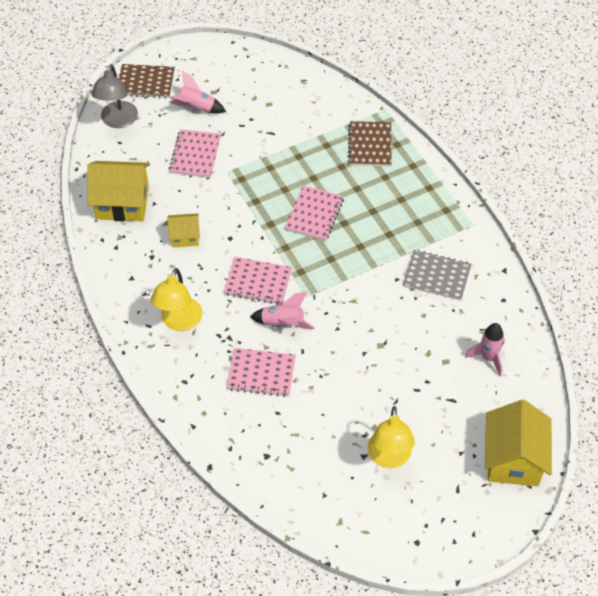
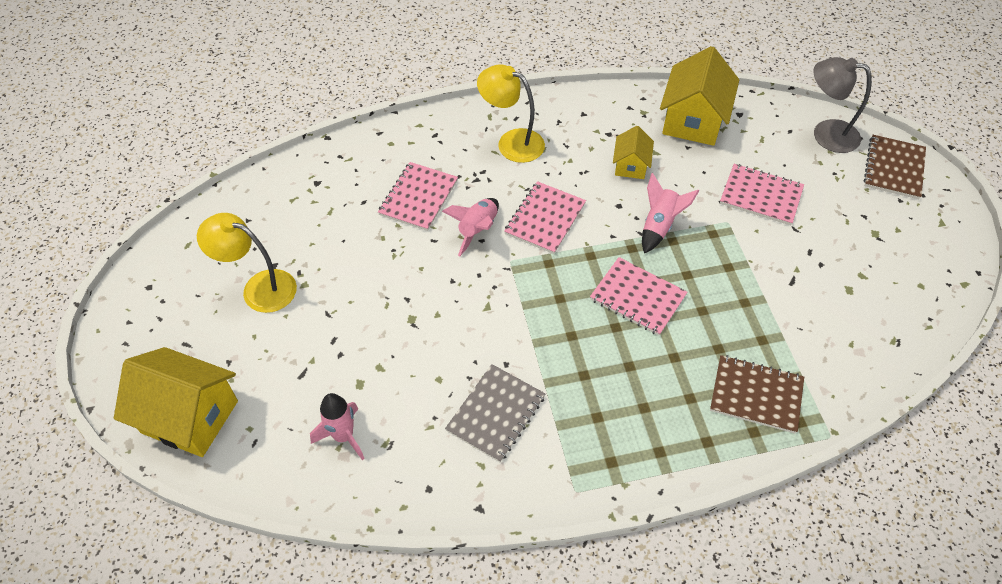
camera: 105 degrees right, 0 degrees up
(196, 108) = (845, 211): pink rocket -> pink rocket (659, 226)

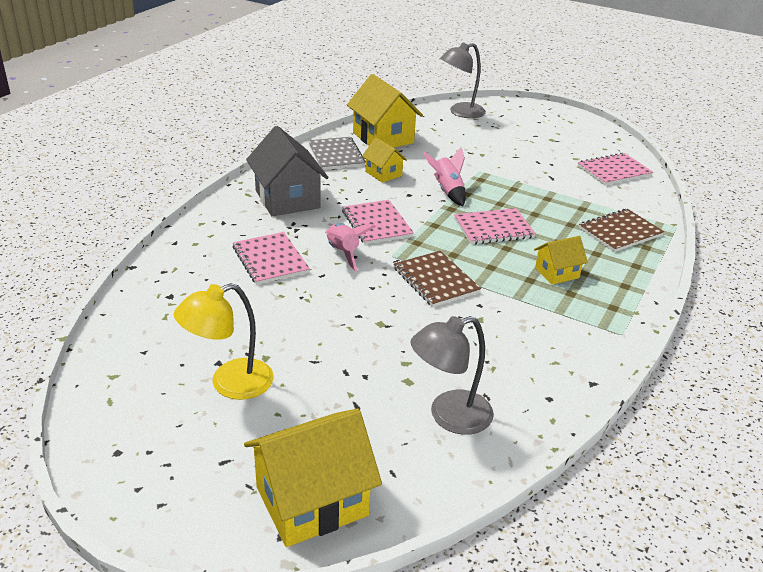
camera: 50 degrees left, 20 degrees down
(343, 436) = (449, 416): pink rocket -> grey lamp
(496, 413) = (517, 332): grey notebook -> grey notebook (336, 155)
(511, 142) = (287, 199): yellow lamp -> grey house
(619, 387) = (557, 273): none -> yellow house
(761, 196) = (475, 152): pink notebook -> pink notebook (614, 171)
(894, 168) = (515, 111): brown notebook -> brown notebook (436, 280)

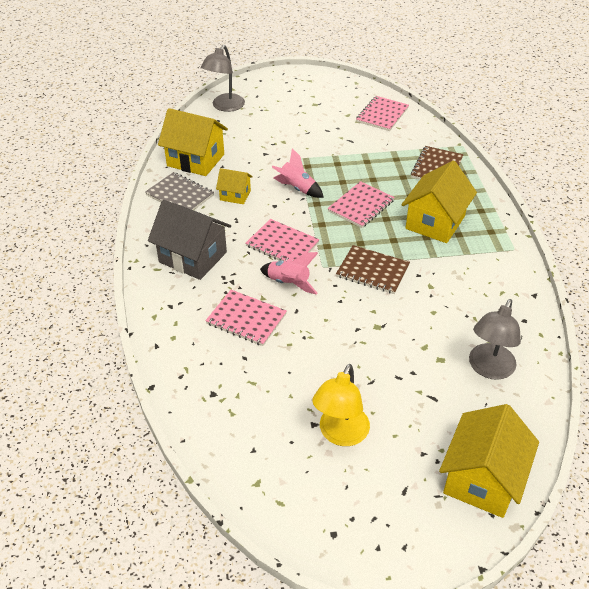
camera: 35 degrees left, 10 degrees up
(557, 273) = (435, 222): yellow house -> yellow house, size x1.85

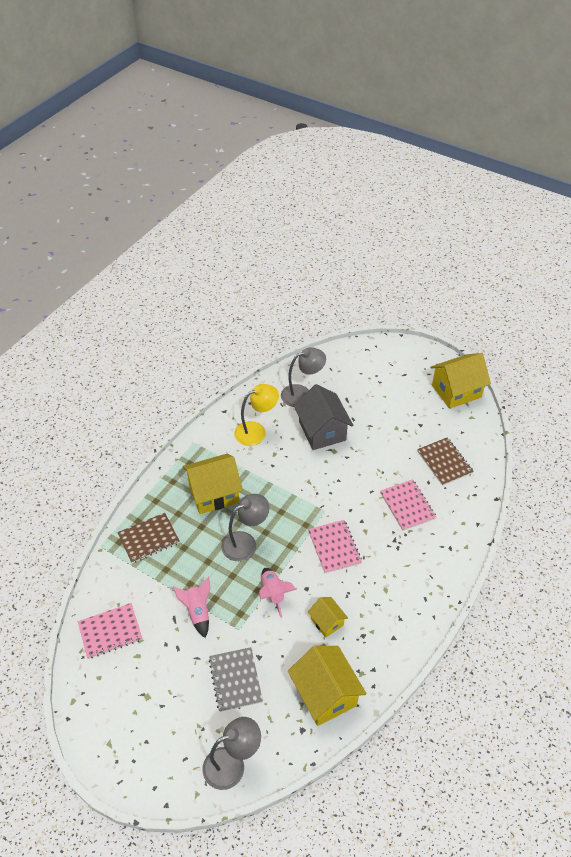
camera: 140 degrees left, 5 degrees up
(180, 195) = (371, 656): grey notebook -> grey notebook (235, 680)
(193, 257) = (406, 579): grey house -> grey house (322, 431)
(289, 283) = (358, 513): pink rocket -> pink rocket (197, 612)
(340, 434) = (411, 412): yellow lamp -> yellow lamp (256, 431)
(361, 206) = (245, 542): pink notebook -> grey lamp
(372, 271) = (297, 486): brown notebook -> brown notebook (444, 462)
(482, 479) = (364, 358): yellow house -> yellow house (456, 391)

